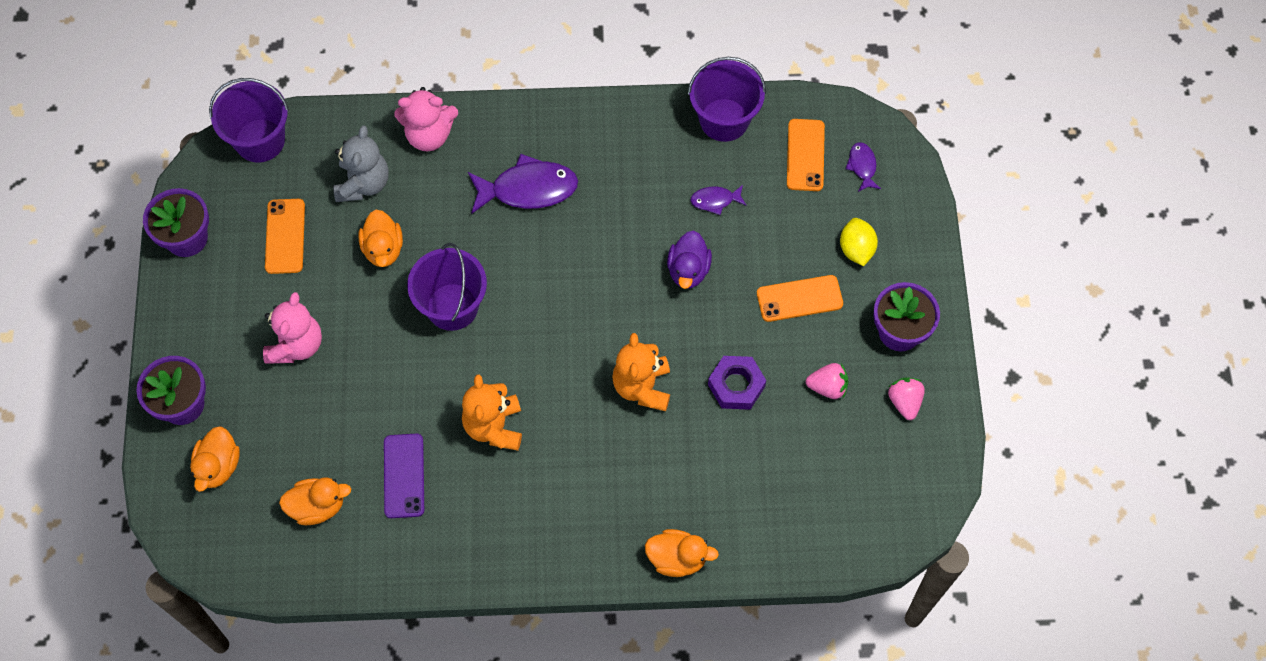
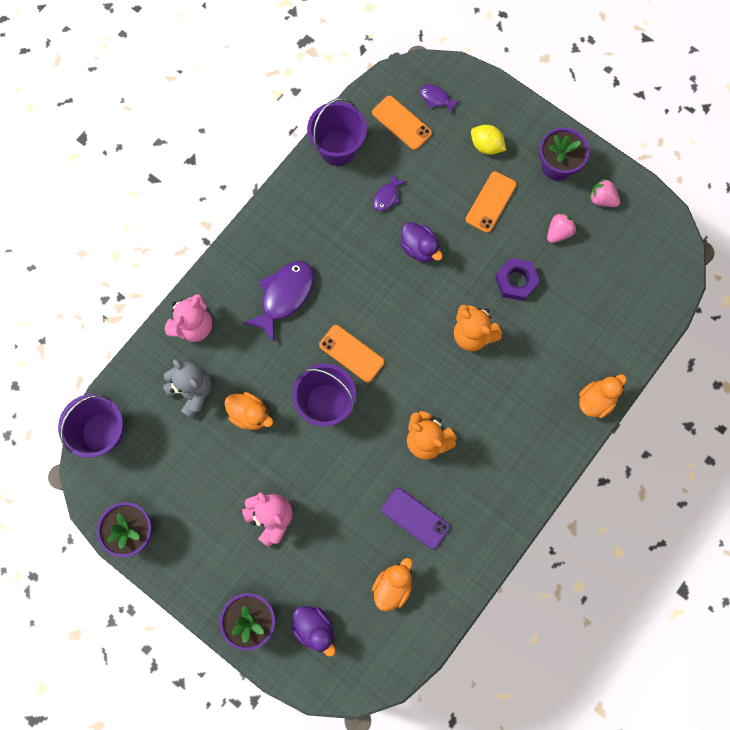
camera: 50 degrees left, 10 degrees up
(218, 466) = (314, 628): orange duck -> purple duck
(285, 236) = (187, 468): orange phone -> orange phone (351, 353)

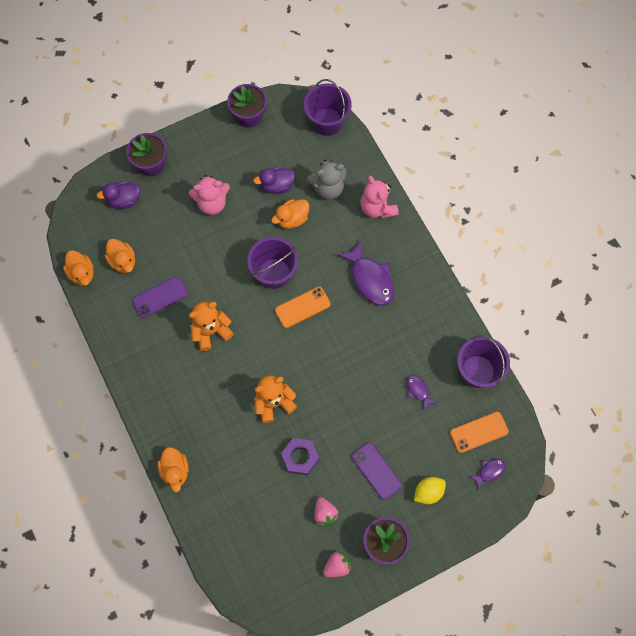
camera: 115 degrees right, 5 degrees down
(419, 248) = (363, 395): purple duck -> purple duck (277, 185)
(430, 628) = (82, 273): none -> orange duck
(491, 202) = (376, 471): orange phone -> purple phone

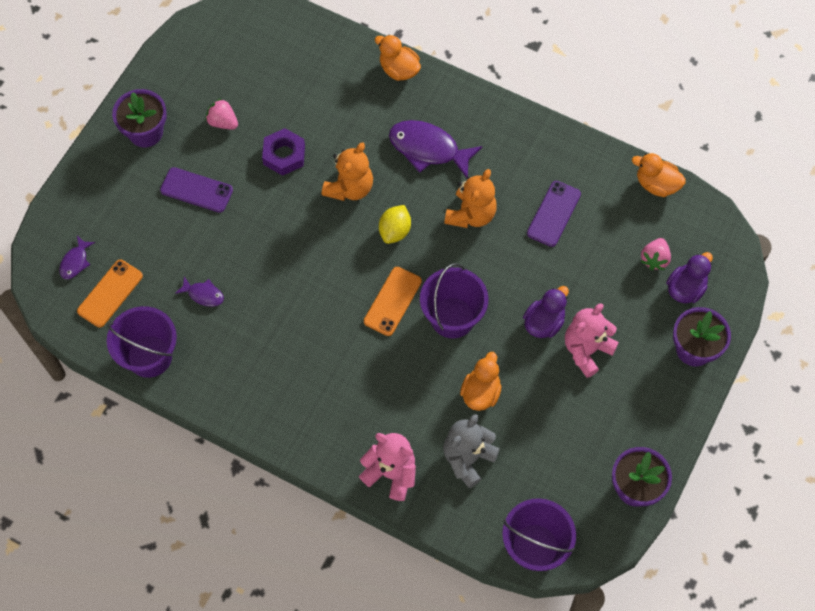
camera: 145 degrees right, 5 degrees down
(123, 261) = (626, 224): orange duck -> none
(277, 185) = (530, 421): purple duck -> purple duck (544, 322)
(337, 566) = (179, 86): pink strawberry -> pink strawberry (654, 259)
(370, 279) = (339, 381): purple fish -> purple fish (428, 149)
(428, 492) = (129, 203): yellow lemon -> yellow lemon (395, 231)

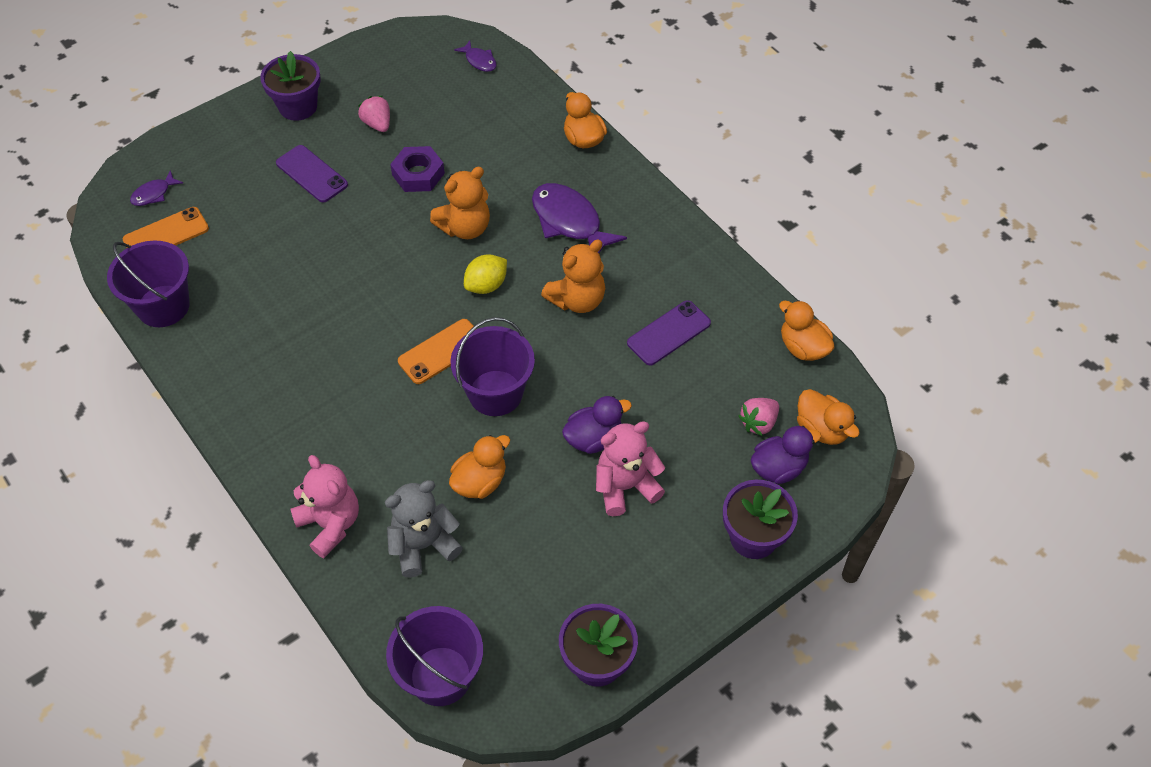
camera: 25 degrees right, 10 degrees down
(203, 294) = (254, 270): purple fish -> purple fish (479, 61)
(701, 245) = (821, 429): none -> orange duck

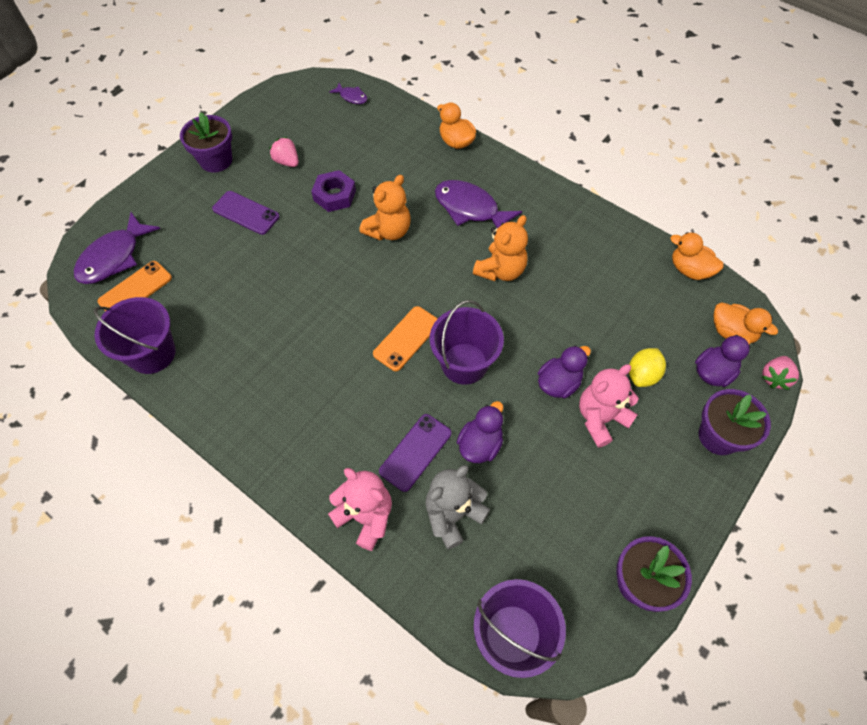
camera: 15 degrees left, 5 degrees up
(154, 194) = (114, 257): purple fish -> purple fish, size x1.99
(480, 482) = (480, 444): orange duck -> purple duck
(486, 285) = (423, 274): yellow lemon -> yellow lemon (642, 375)
(668, 333) = (583, 281): purple phone -> purple phone (415, 452)
(758, 423) = (682, 339): pink strawberry -> pink strawberry (774, 378)

